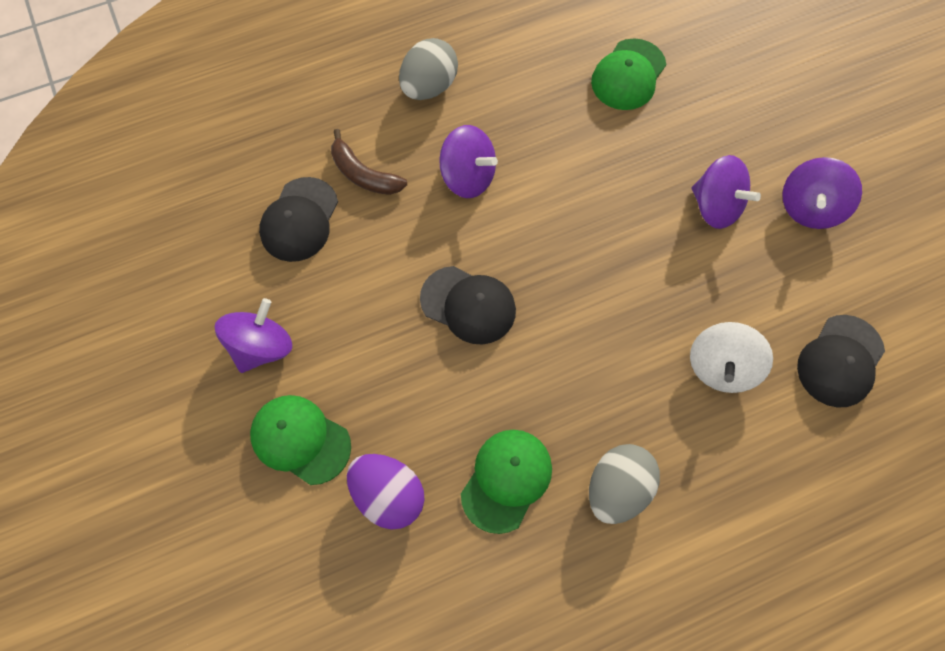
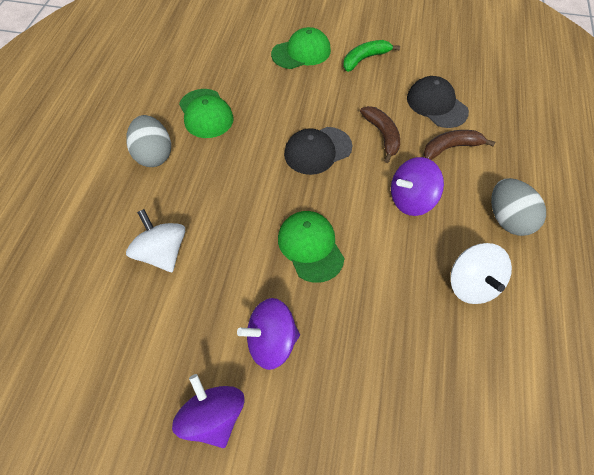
camera: 125 degrees right, 10 degrees down
(261, 347) = (365, 59): purple spinning top -> green banana
(388, 495) = (244, 69): purple egg -> none
(394, 250) = (382, 135): none -> brown banana
(528, 86) = (472, 285): none -> white spinning top
(628, 75) = (441, 369): green cap -> green cap (310, 247)
(840, 361) = (95, 330): black cap -> none

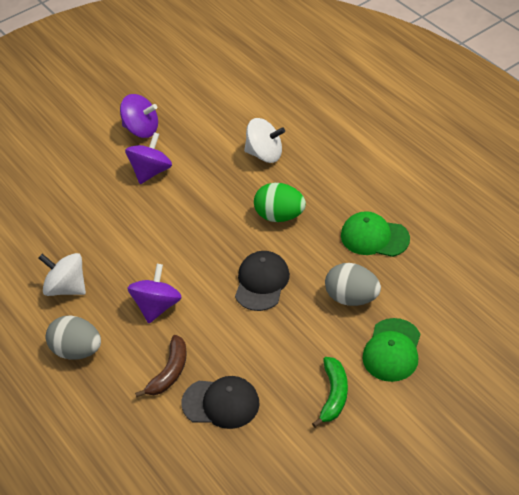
camera: 135 degrees right, 10 degrees down
(153, 155) = (358, 187): grey egg -> grey egg (351, 298)
(236, 186) = (279, 216): none -> green egg
(310, 247) = (187, 225): green cap -> none
(382, 135) = (231, 335): brown banana -> none

